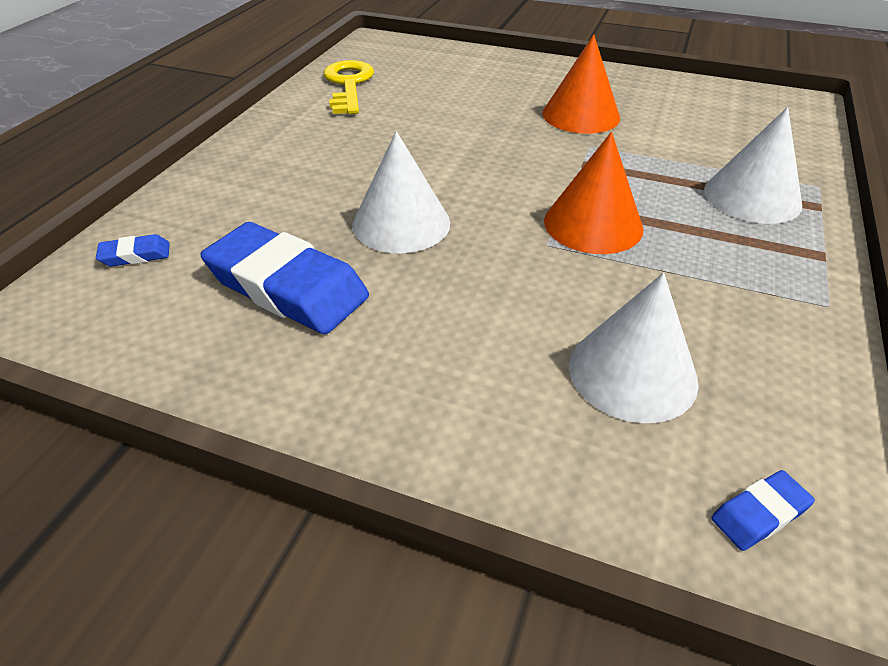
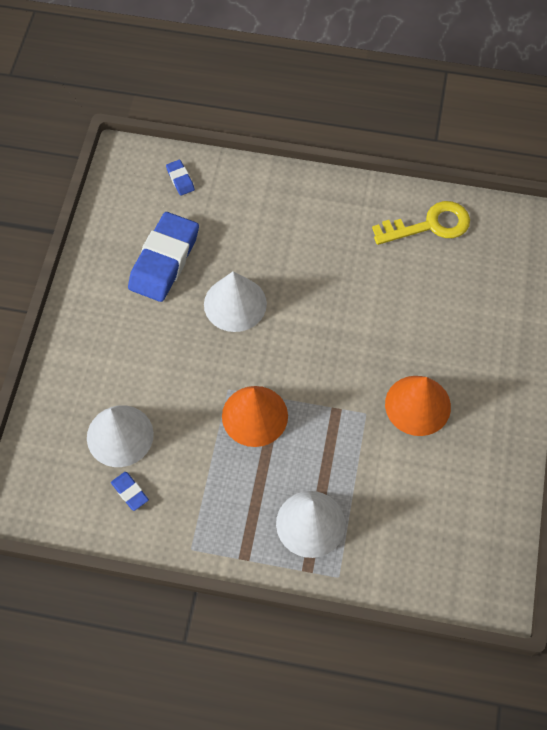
camera: 80 degrees right, 20 degrees up
(759, 514) = (40, 484): blue eraser -> blue eraser (130, 492)

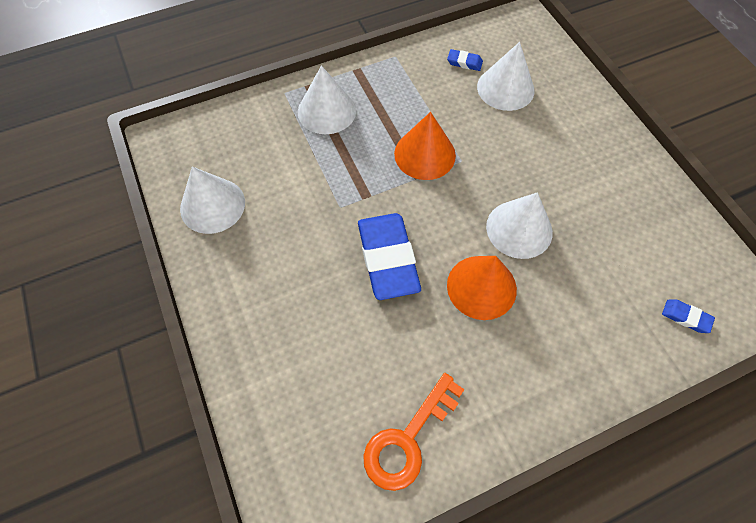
camera: 145 degrees right, 0 degrees up
(164, 261) = (611, 228): blue eraser -> blue eraser (387, 258)
(417, 405) = (300, 238): orange cone -> orange cone (481, 287)
(430, 225) = (407, 439): yellow key -> orange key
(478, 486) = (212, 205): none -> white cone

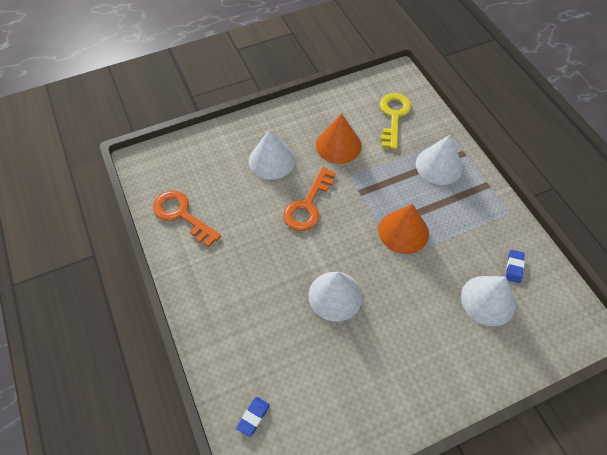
camera: 90 degrees right, 5 degrees down
(212, 205) = (347, 106): white cone -> white cone (271, 160)
(239, 151) = (393, 116): none -> yellow key
(387, 258) = (308, 205): blue eraser -> orange key
(481, 287) = (284, 264): orange cone -> orange cone (338, 145)

